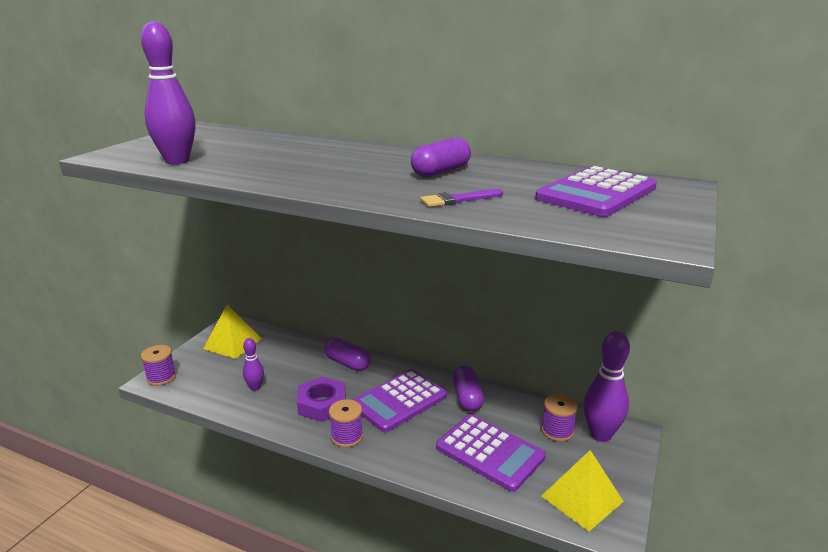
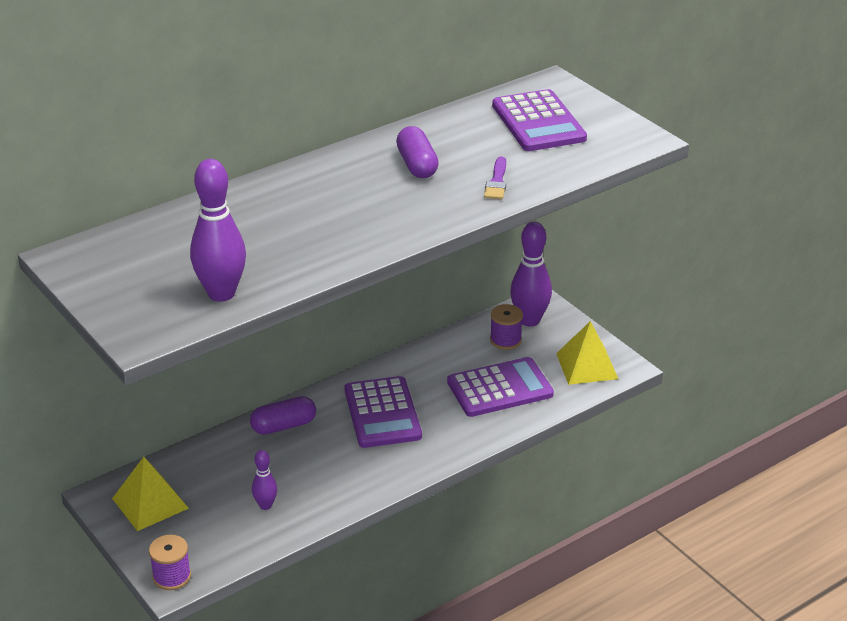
camera: 60 degrees left, 10 degrees up
(322, 404) = (341, 465): purple nut -> none
(347, 436) = (407, 464): purple spool -> none
(467, 397) = (416, 369): purple capsule -> none

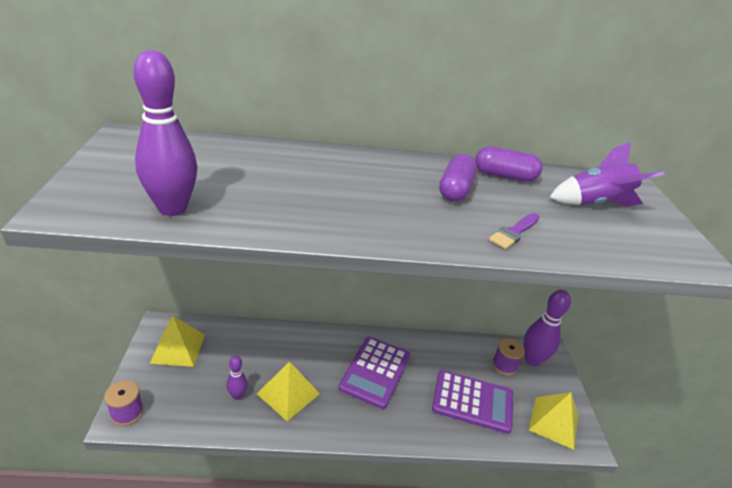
camera: 30 degrees right, 0 degrees up
(283, 426) = (306, 343): purple capsule -> purple capsule (504, 176)
(315, 477) = (288, 393): none -> yellow pyramid
(538, 122) = (595, 204): purple calculator -> purple rocket

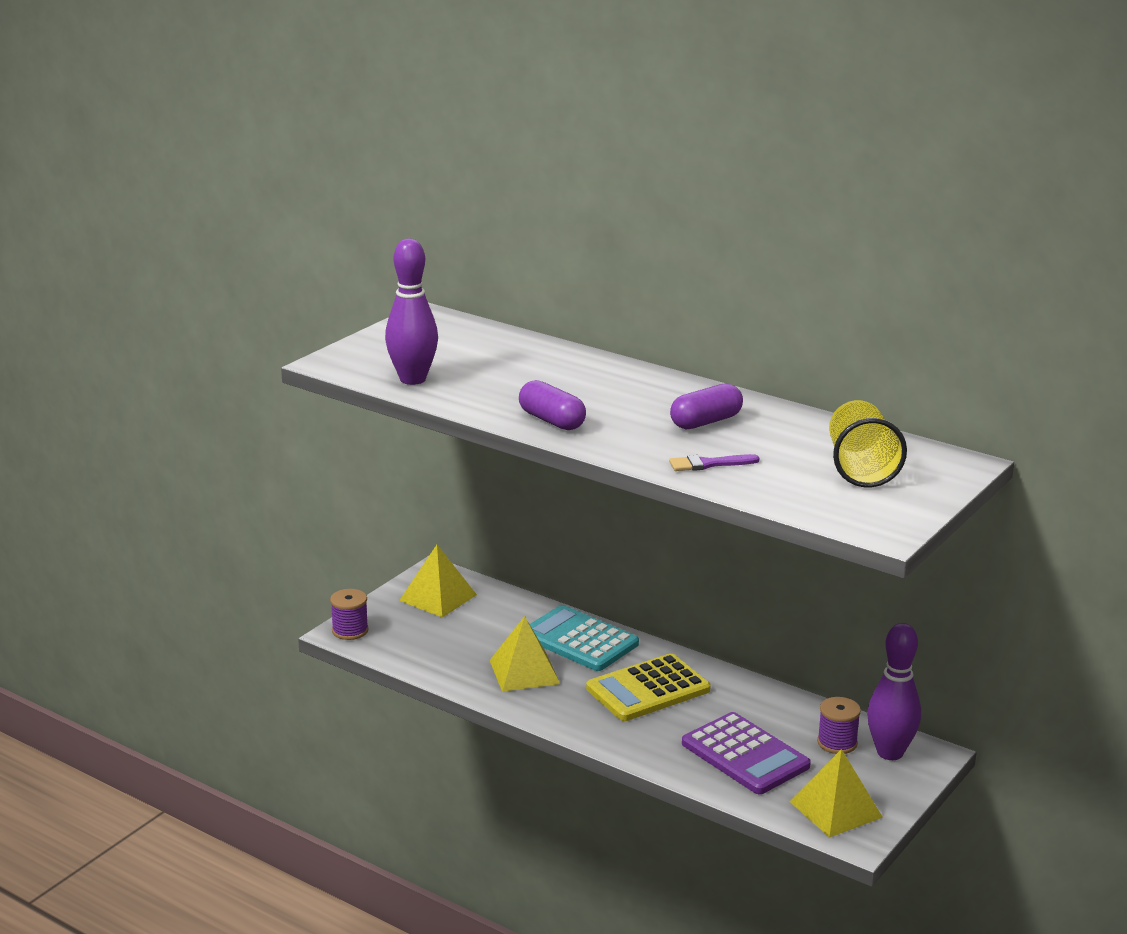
camera: 40 degrees right, 10 degrees down
(237, 395) = (468, 655): purple bowling pin -> none
(301, 347) = (579, 640): none -> turquoise calculator
(375, 372) = (648, 689): purple calculator -> yellow calculator
(504, 176) = (791, 423): purple capsule -> purple capsule (551, 421)
(595, 204) = (860, 468): purple rocket -> yellow cup

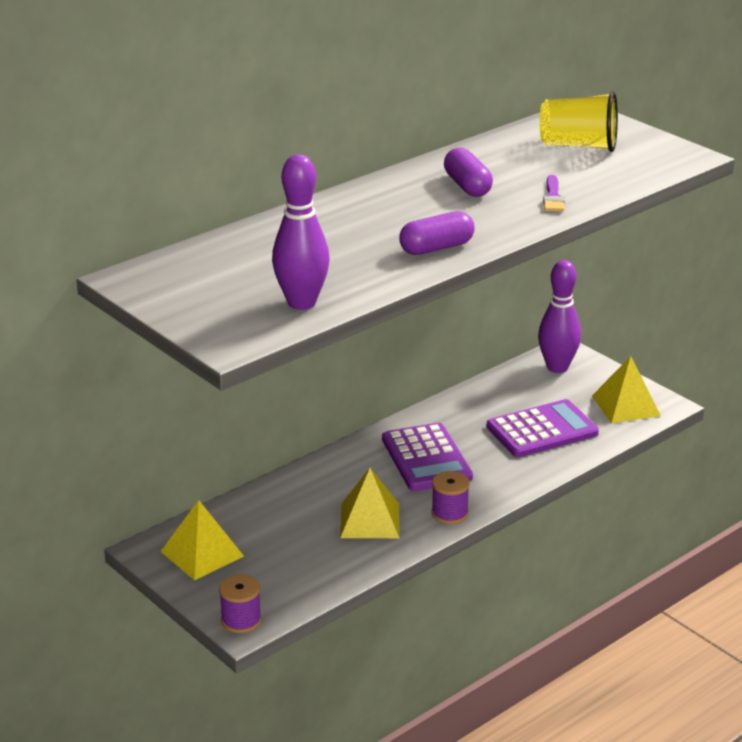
camera: 75 degrees left, 5 degrees up
(579, 640) = (327, 481): turquoise calculator -> none
(648, 689) = (426, 458): yellow calculator -> purple calculator
(837, 743) = (537, 386): purple spool -> purple spool (449, 513)

